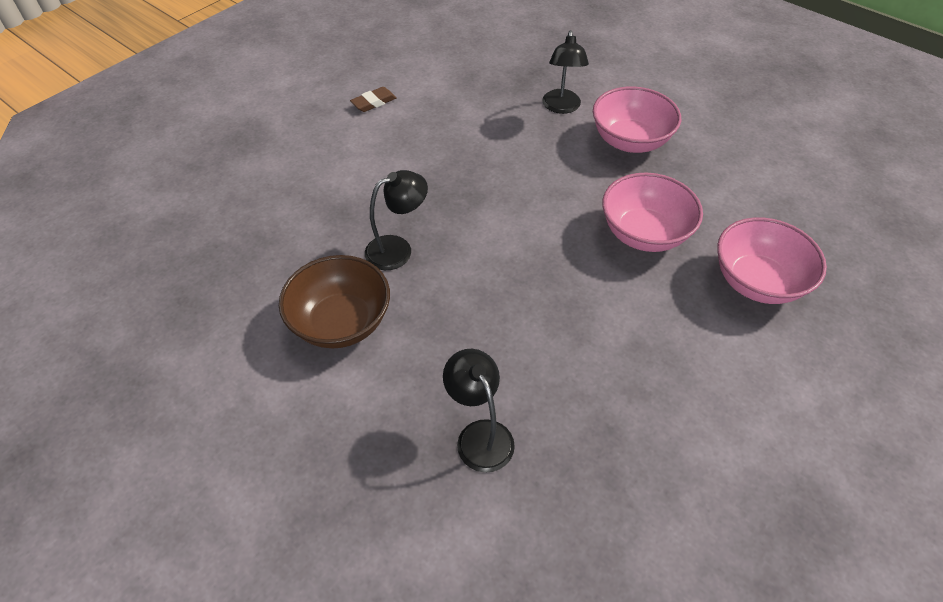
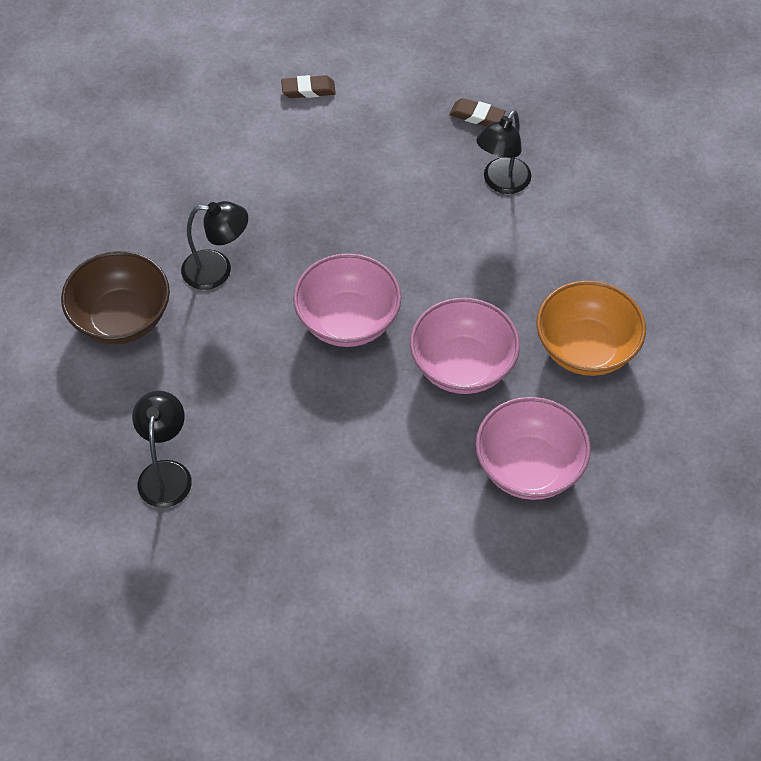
camera: 30 degrees right, 5 degrees up
(508, 75) = (477, 116): none -> brown eraser
(630, 141) = (541, 257): pink bowl -> pink bowl (348, 321)
(715, 184) = (586, 349): none -> orange bowl

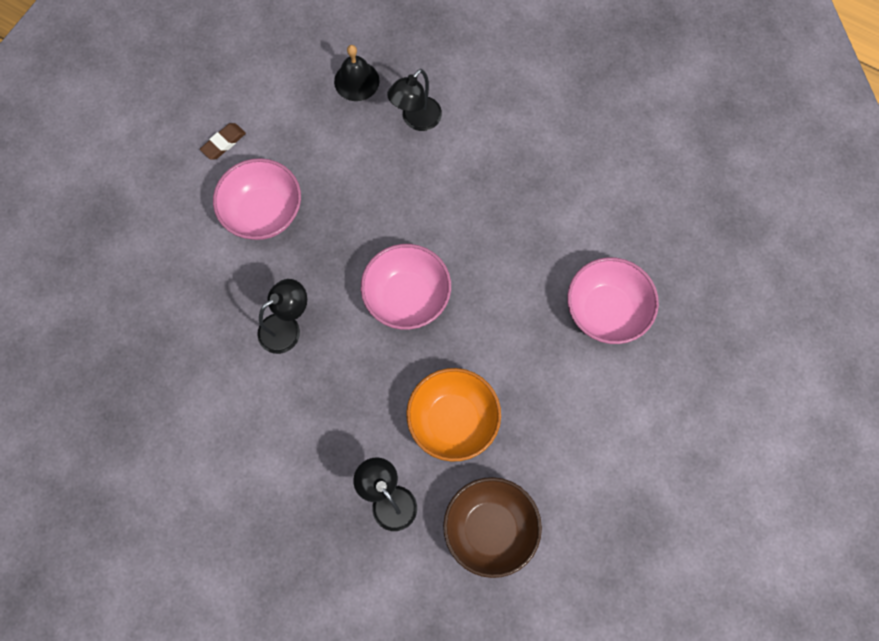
camera: 40 degrees left, 15 degrees up
(121, 318) = (254, 414): brown bowl -> brown bowl (490, 529)
(462, 366) = (507, 272): pink bowl -> pink bowl (263, 212)
(477, 116) = (356, 81): brown eraser -> black bell
(501, 183) = (416, 120): black lamp -> black lamp turned 45 degrees clockwise
(586, 349) = (570, 201): orange bowl -> orange bowl (453, 421)

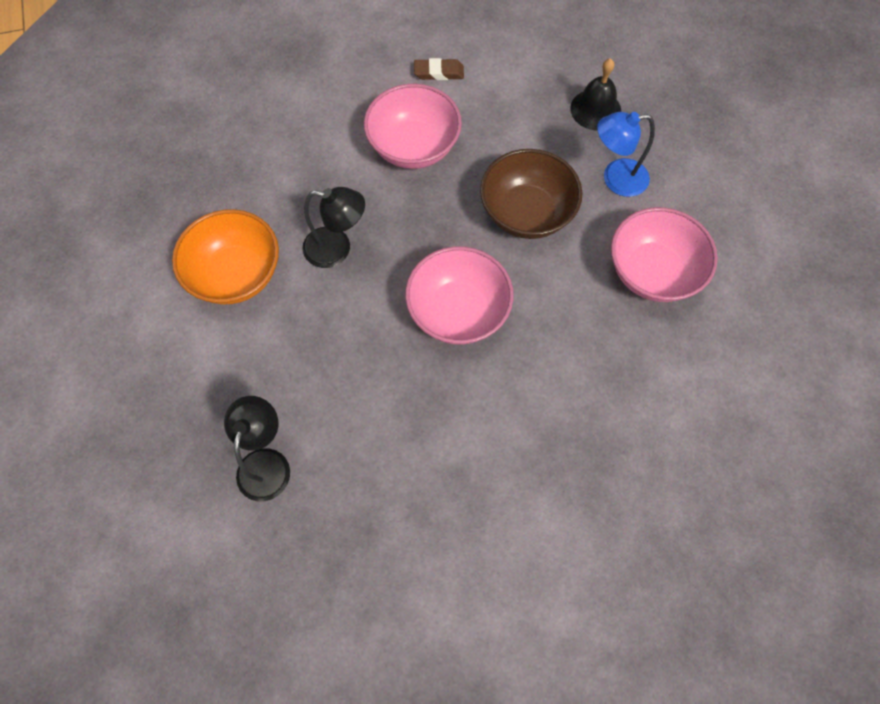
camera: 45 degrees right, 5 degrees down
(416, 120) = (615, 179): black lamp -> blue lamp
(453, 421) = (388, 450): orange bowl -> orange bowl (236, 274)
(490, 529) = (320, 577): brown bowl -> brown bowl (526, 213)
(606, 311) = (628, 488): pink bowl -> pink bowl (652, 272)

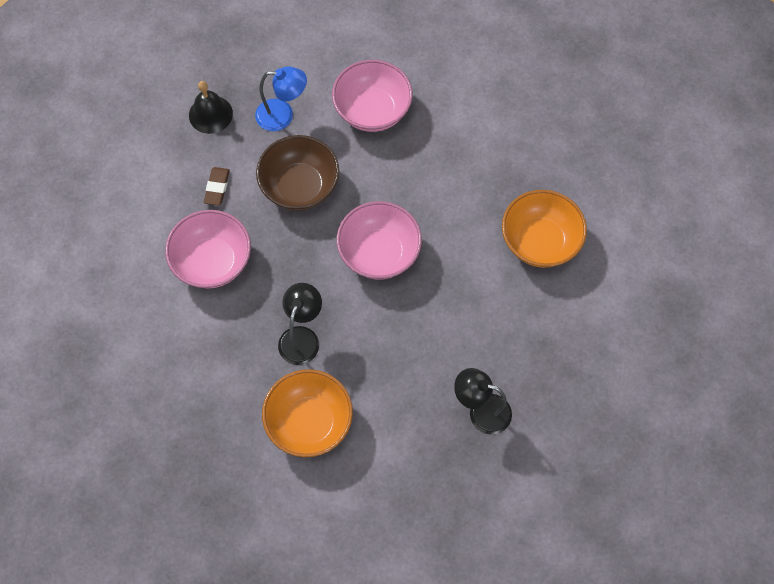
camera: 80 degrees left, 0 degrees up
(439, 72) = (136, 228): brown eraser -> brown eraser (217, 188)
(516, 507) = (540, 241): none -> orange bowl
(615, 179) = (283, 115): blue lamp -> blue lamp turned 90 degrees counterclockwise

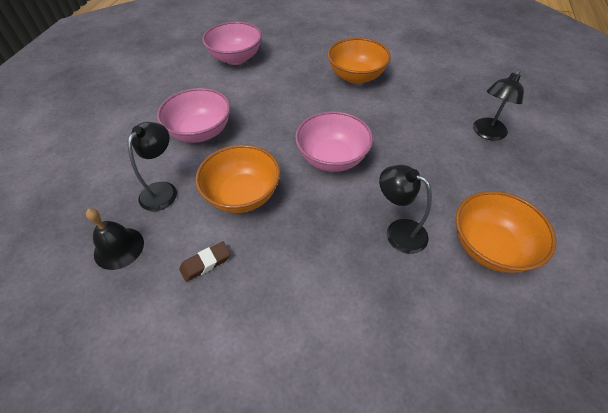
camera: 70 degrees left, 15 degrees down
(212, 261) = (289, 289): pink bowl -> pink bowl (235, 58)
(217, 188) = (206, 263): brown eraser -> brown eraser turned 60 degrees counterclockwise
(283, 115) = (163, 190): blue lamp -> black lamp
(300, 186) = (242, 195): brown bowl -> orange bowl

